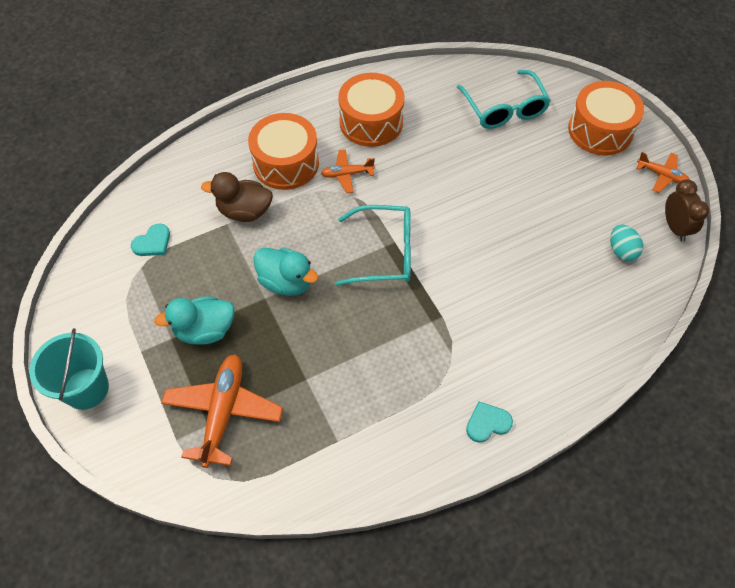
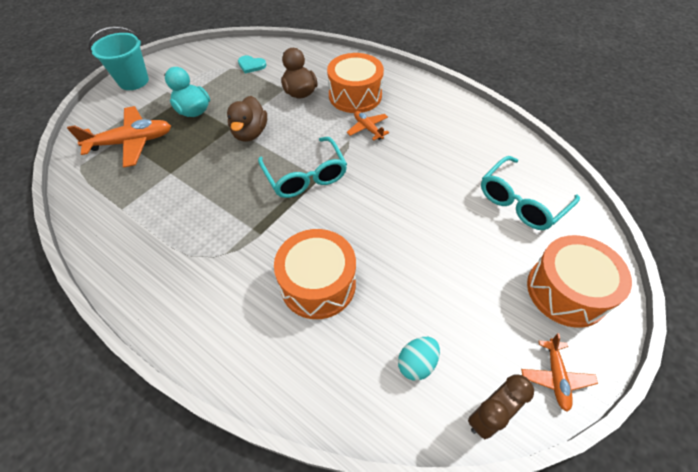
camera: 65 degrees right, 5 degrees down
(286, 282) = (250, 133): turquoise duck -> brown duck
(371, 122) = (430, 123): orange drum -> orange drum (318, 284)
(487, 423) = (162, 304): turquoise heart -> none

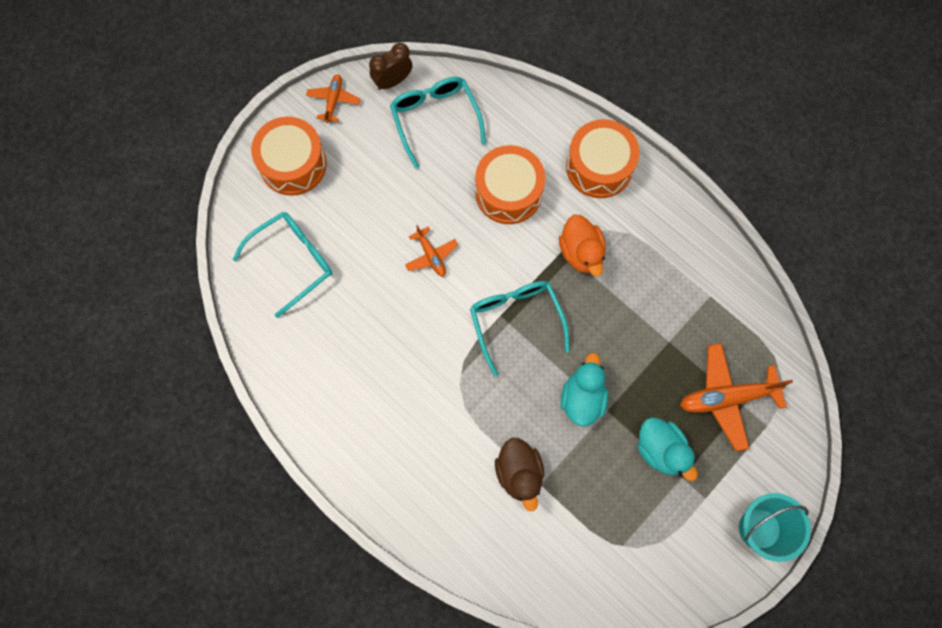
camera: 175 degrees left, 20 degrees up
(242, 233) = (581, 252): none -> orange duck
(250, 133) = (582, 398): brown duck -> turquoise duck
(251, 65) = (591, 549): turquoise heart -> none
(355, 95) = (444, 458): orange drum -> orange drum (599, 167)
(368, 129) = (436, 389): orange plane -> orange plane (431, 255)
(416, 363) = (435, 119): turquoise egg -> turquoise glasses

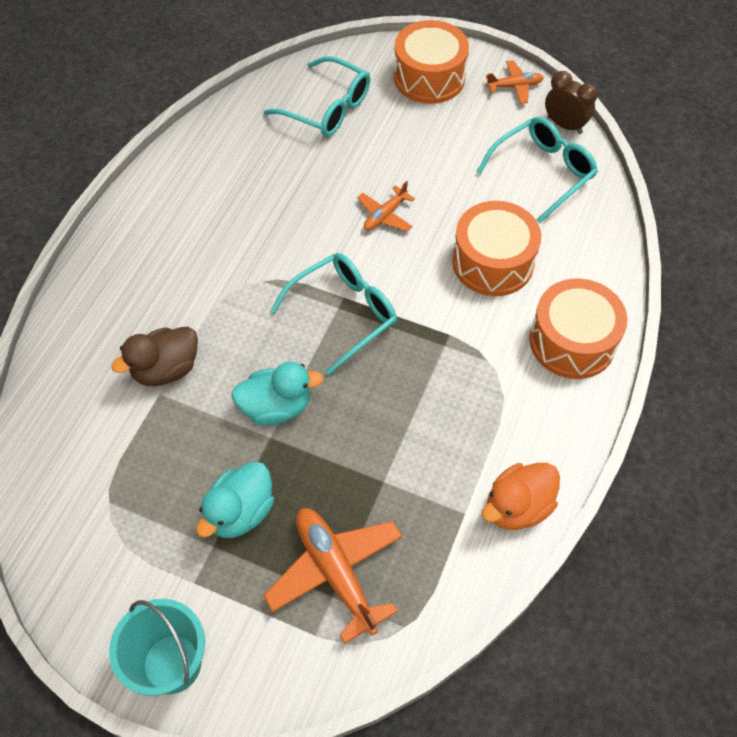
camera: 70 degrees right, 15 degrees down
(581, 252) = (455, 354): orange duck -> orange duck (517, 507)

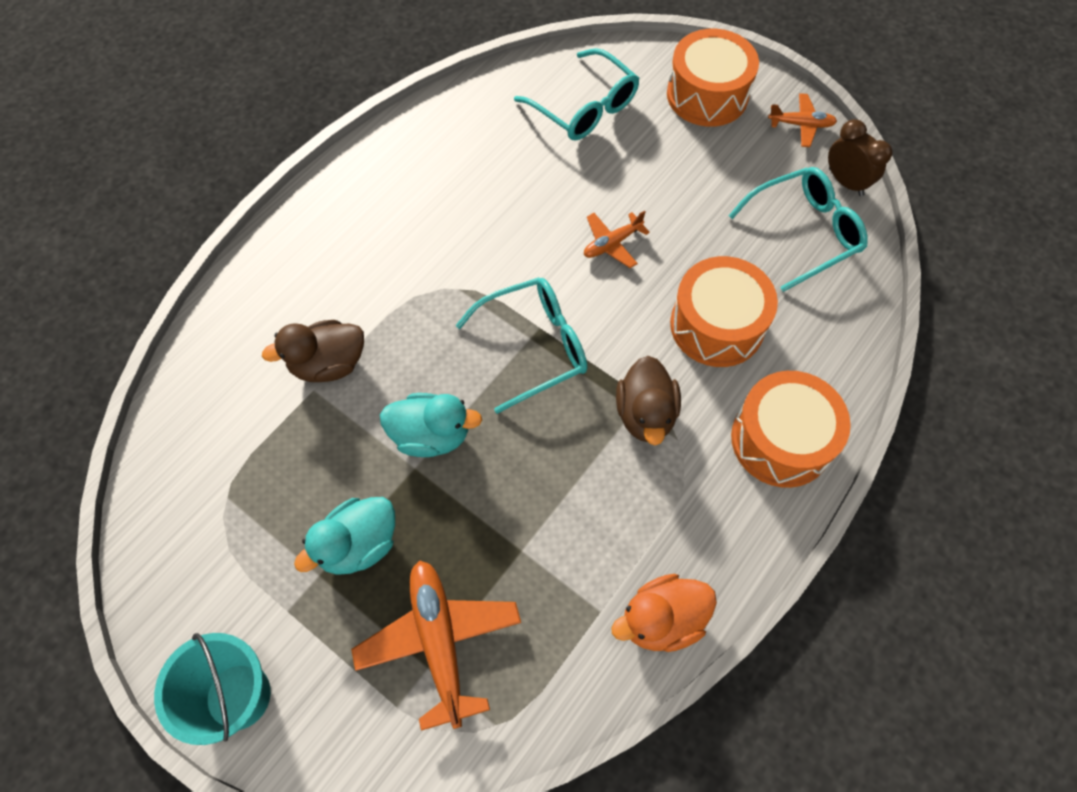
camera: 15 degrees right, 5 degrees up
(455, 347) = (645, 414): none -> brown duck

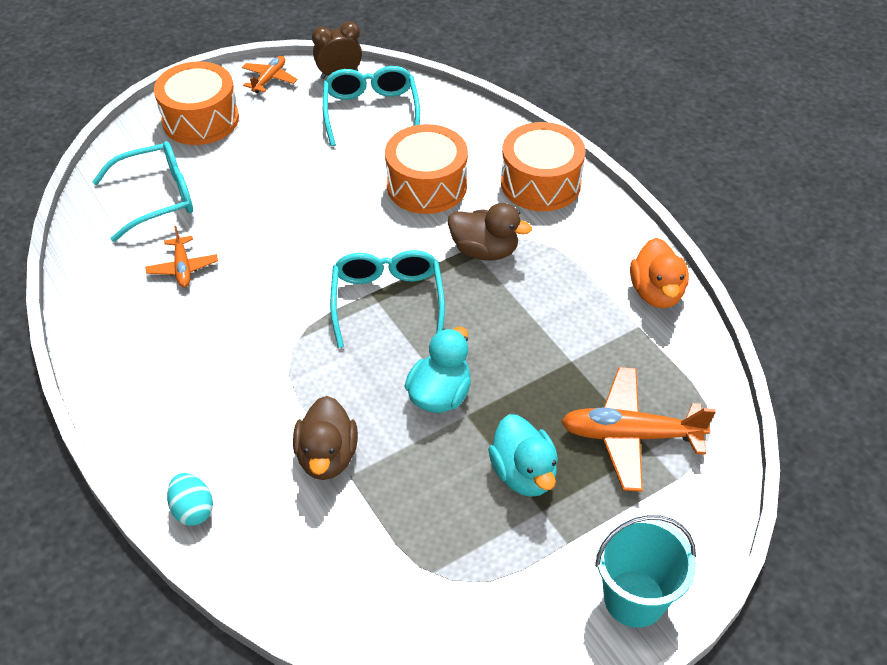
camera: 70 degrees left, 15 degrees down
(245, 284) = (193, 510): none -> turquoise egg
(612, 243) = (314, 223): orange plane -> orange plane (183, 268)

